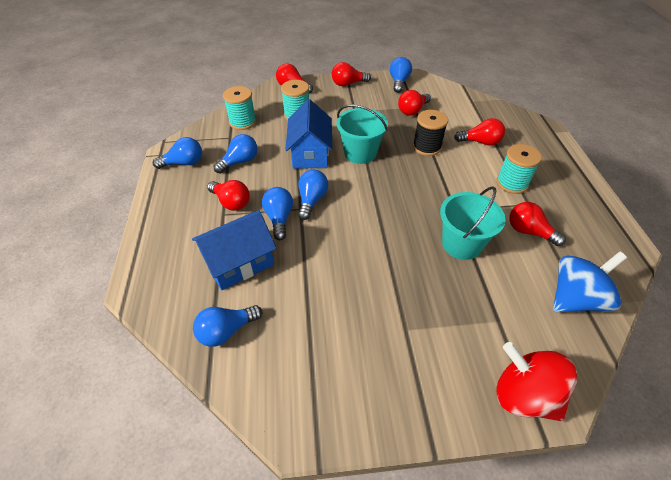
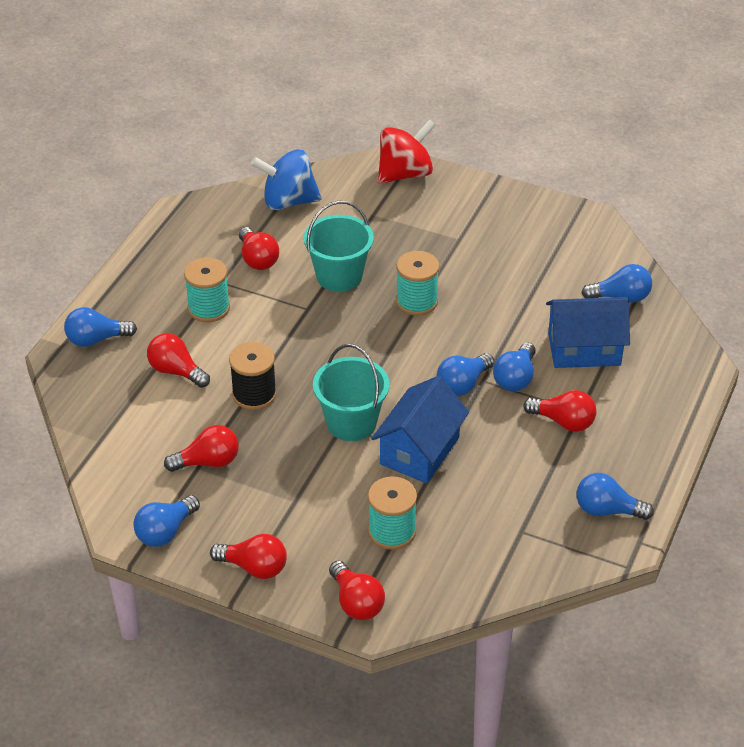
camera: 150 degrees left, 5 degrees down
(231, 202) = (563, 422): red light bulb -> red light bulb turned 135 degrees clockwise
(240, 162) = (526, 479): blue light bulb -> blue light bulb (96, 339)
(242, 122) = (486, 555): turquoise spool -> turquoise spool (417, 301)
(524, 395) = (405, 173): red spinning top -> red spinning top turned 105 degrees counterclockwise

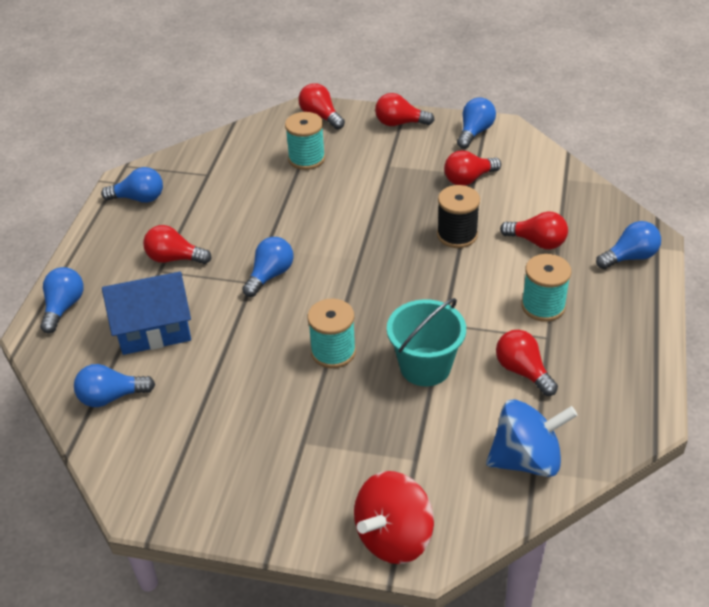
camera: 170 degrees right, 0 degrees up
(351, 423) = (362, 226): turquoise bucket -> none
(419, 451) = (298, 215): blue house -> none
(515, 378) = (221, 289): blue light bulb -> blue light bulb (64, 307)

